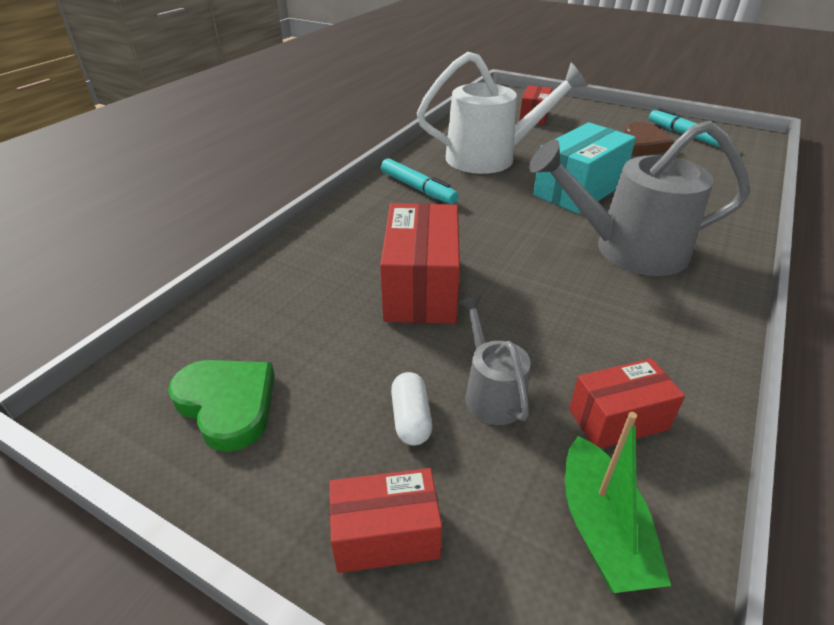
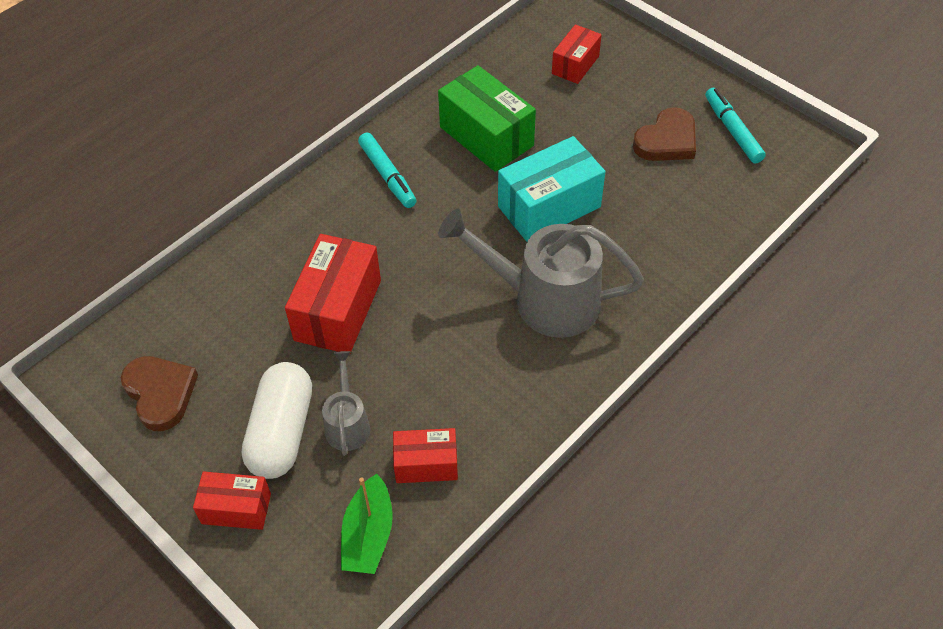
camera: 15 degrees right, 15 degrees up
(227, 404) = (160, 393): green heart -> brown heart
(411, 418) = (282, 432): white capsule -> white capsule, size x2.07
(491, 157) = (486, 136): white watering can -> green box

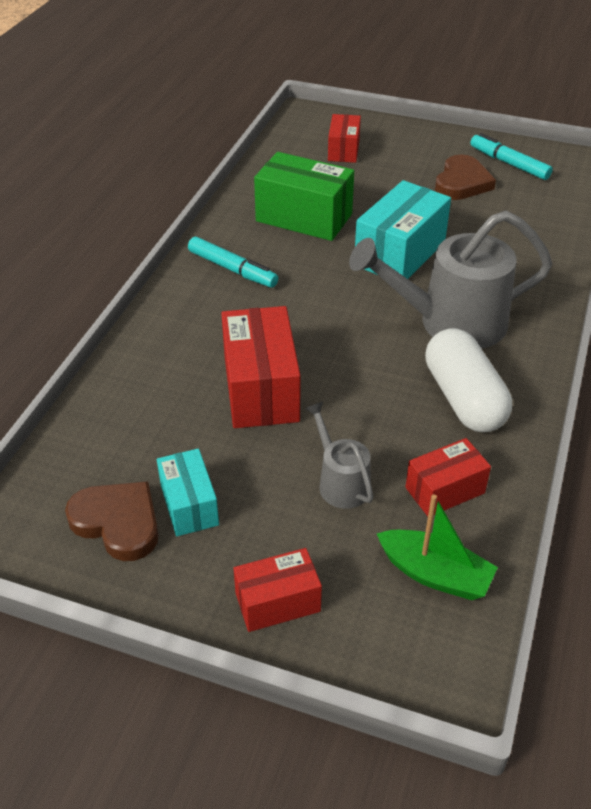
camera: 25 degrees left, 10 degrees down
(220, 398) = (189, 505): none -> turquoise box
(282, 432) = (277, 513): white capsule -> white capsule (463, 398)
(368, 535) = (435, 574): green boat -> green boat turned 45 degrees counterclockwise

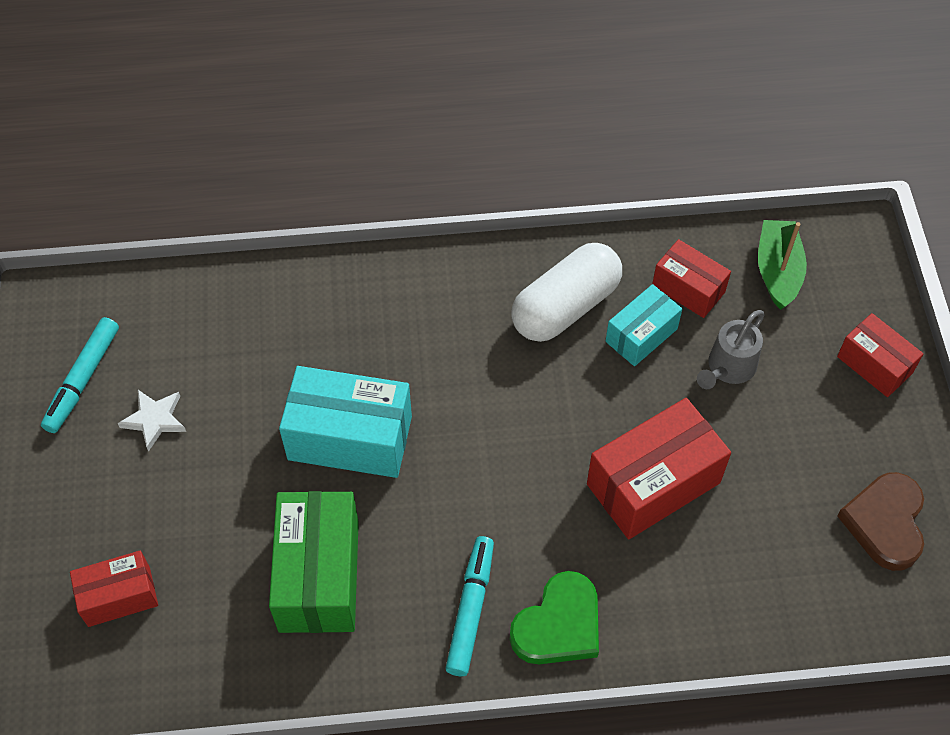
camera: 115 degrees left, 15 degrees up
(189, 505) = (829, 475): turquoise box -> turquoise box (641, 335)
(190, 303) = (559, 625): none -> green heart
(449, 323) = (457, 350): grey watering can -> none
(462, 183) = (155, 420): brown heart -> white star

